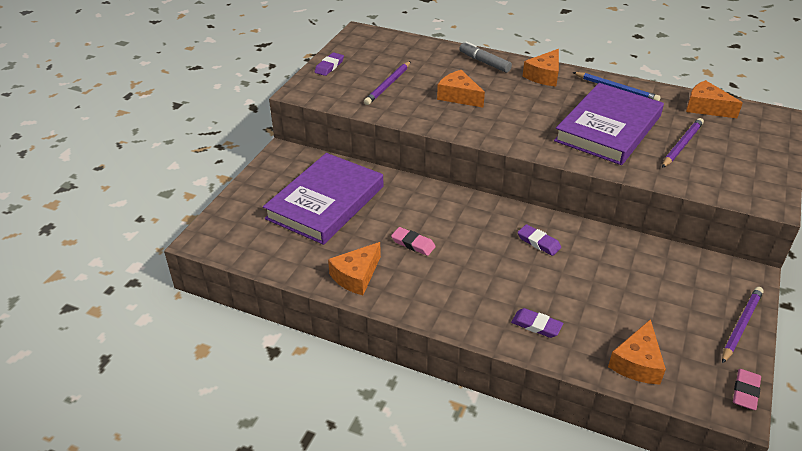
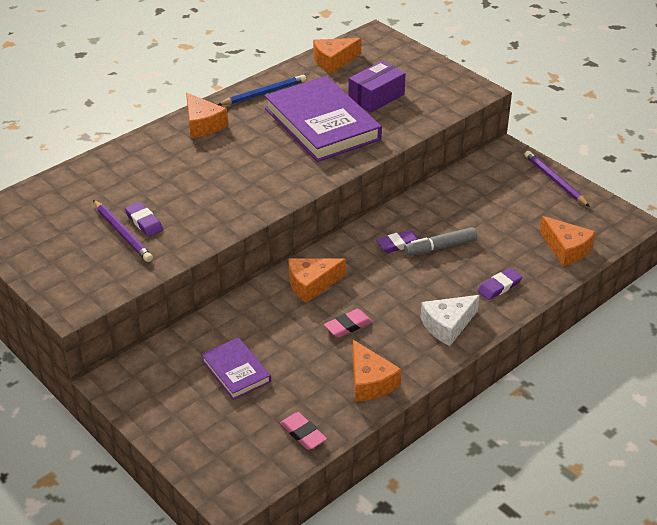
camera: 65 degrees left, 0 degrees up
(325, 202) = (236, 371): purple book -> purple book, size x0.50
(329, 66) = (37, 267): purple eraser -> purple eraser (144, 222)
(456, 304) = (447, 325): none -> white cheese
(459, 96) = (191, 191): orange cheese -> orange cheese (311, 284)
(484, 62) = (141, 151): grey marker -> grey marker (440, 247)
(682, 145) = (376, 97): purple pencil -> purple box
(745, 391) = (617, 210): pink eraser -> pink eraser (303, 433)

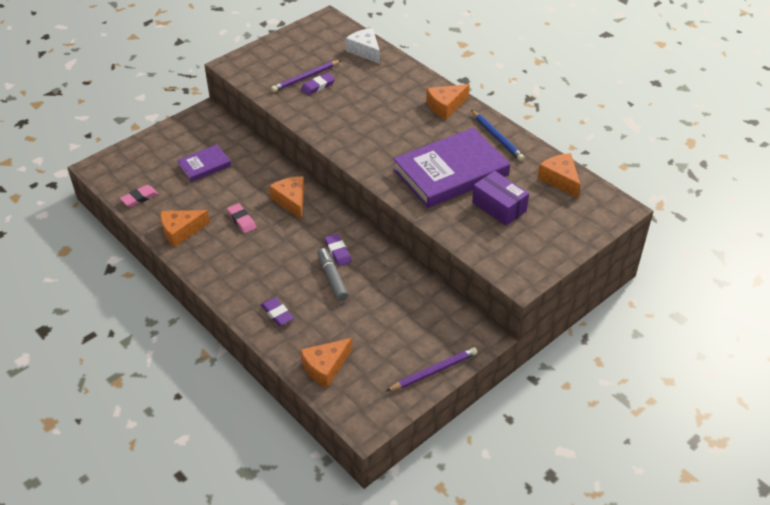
camera: 90 degrees right, 5 degrees up
(447, 325) = (234, 277): white cheese -> white cheese (365, 51)

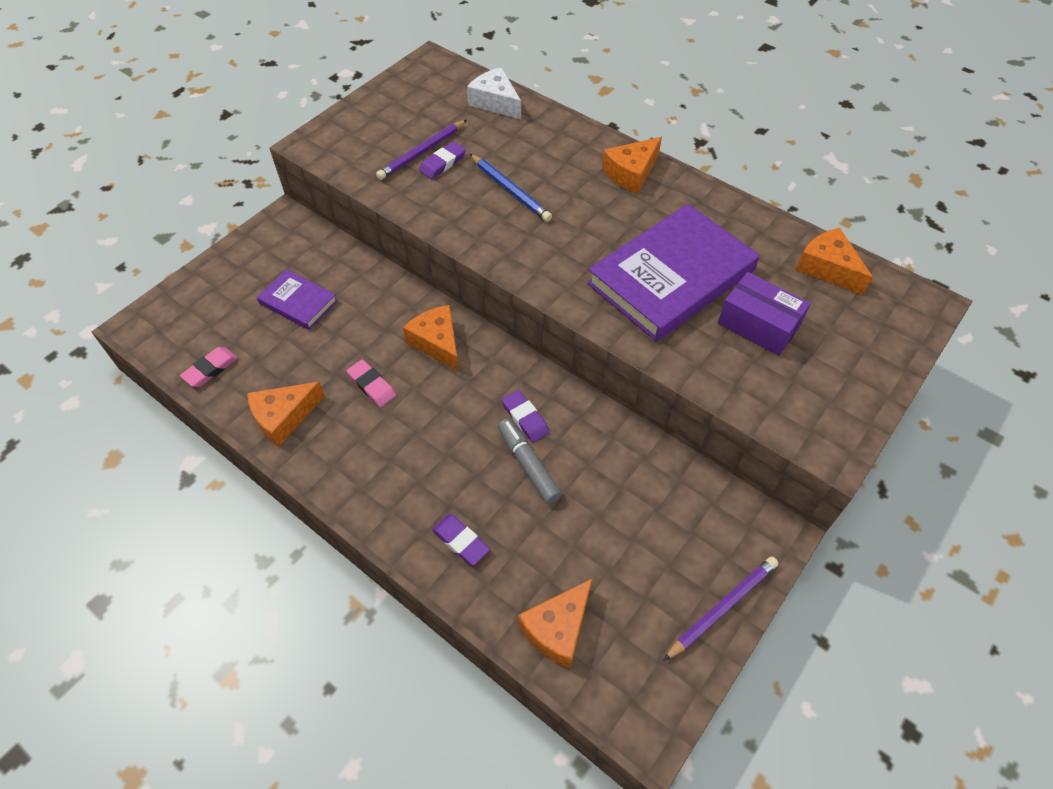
camera: 10 degrees left, 10 degrees up
(204, 165) = (298, 302): purple book -> purple book turned 75 degrees clockwise
(497, 137) = (718, 213): blue pencil -> blue pencil (510, 190)

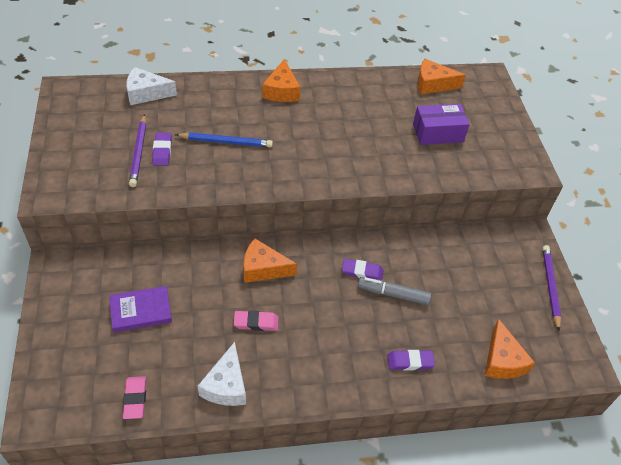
camera: 50 degrees left, 5 degrees down
(284, 417) = (226, 385): orange cheese -> white cheese
(671, 277) = (371, 135): purple book -> none

